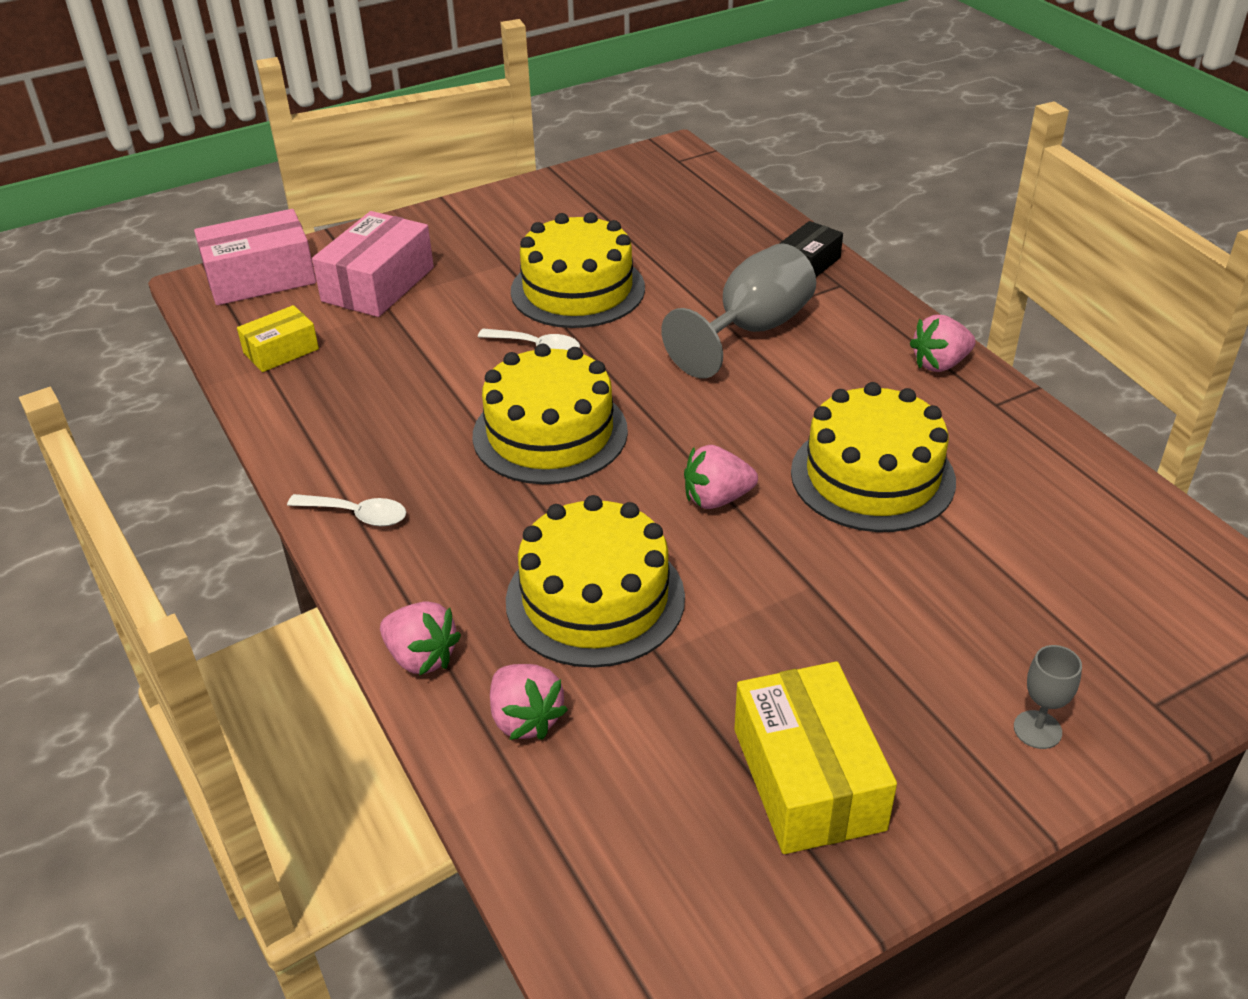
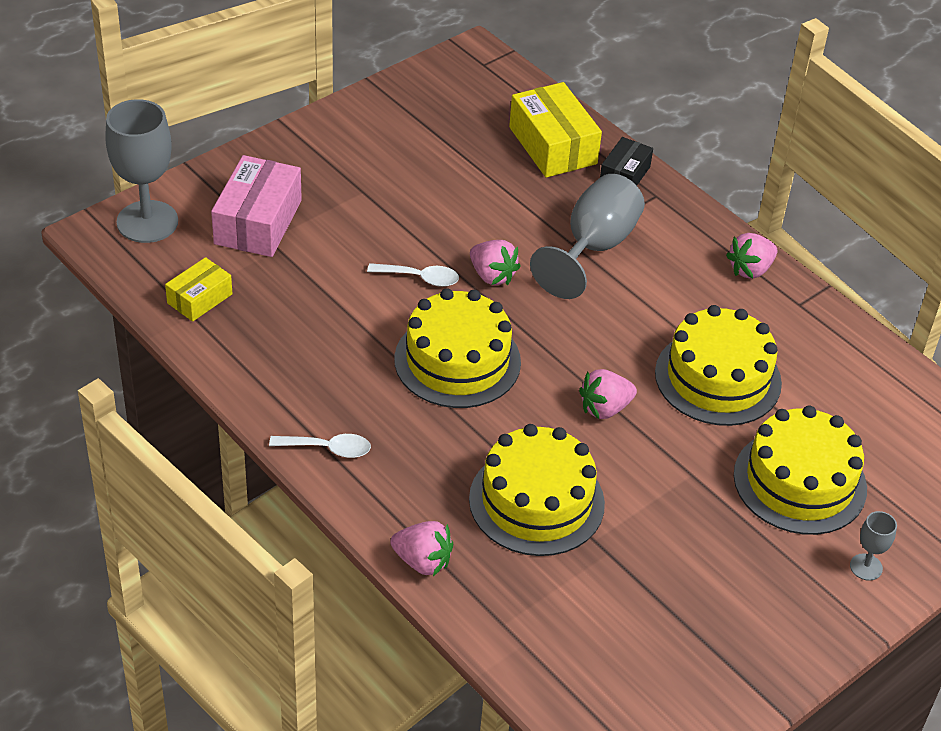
camera: 15 degrees left, 5 degrees up
(260, 277) = (147, 222): pink box -> grey goblet
(525, 719) = (514, 599): pink strawberry -> pink strawberry (492, 276)
(577, 290) = (436, 216): yellow cake -> yellow cake (800, 481)
(808, 778) = (721, 619): yellow box -> yellow box (553, 145)

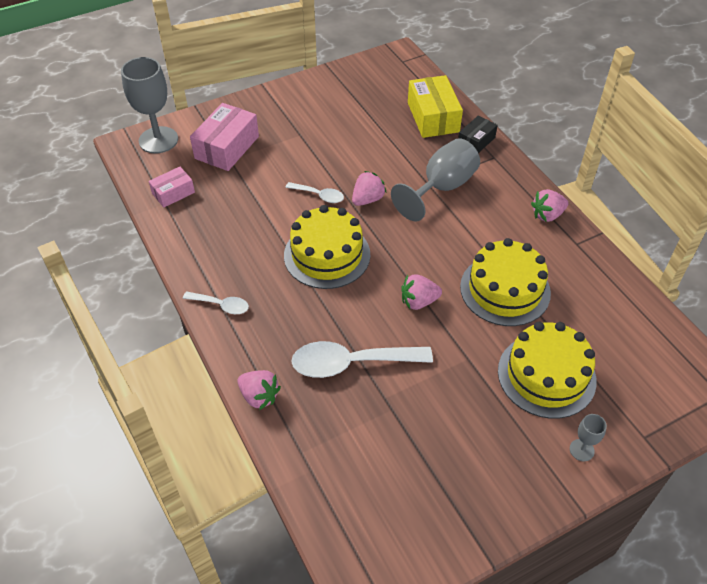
camera: 15 degrees right, 5 degrees up
(199, 298) = (173, 193): yellow box -> pink box
(492, 276) = (367, 199): pink strawberry -> pink strawberry turned 105 degrees counterclockwise
(536, 501) = (351, 363): yellow cake -> white spoon

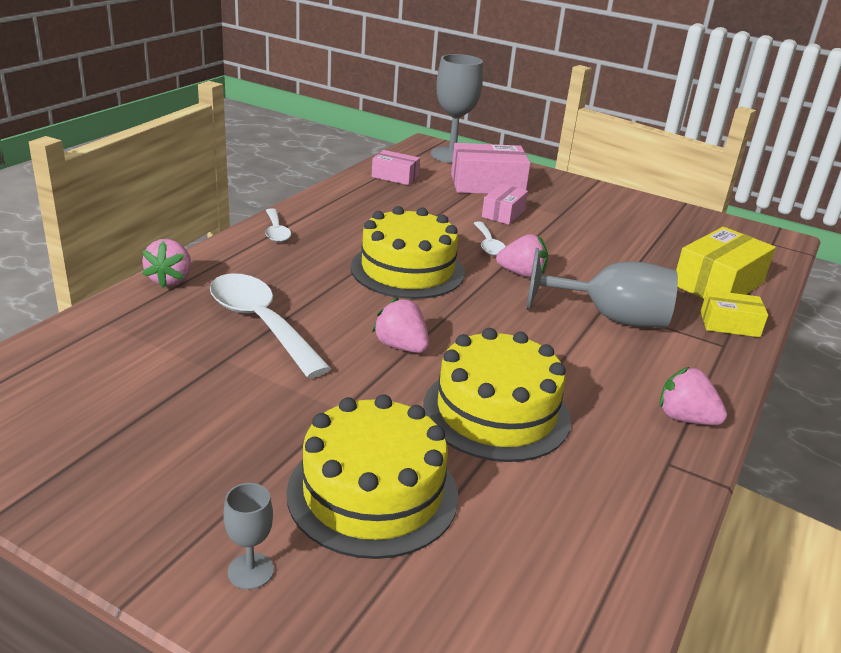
camera: 55 degrees right, 20 degrees down
(279, 163) = (503, 213): none -> pink box
(476, 141) = (729, 324): black box -> yellow box

